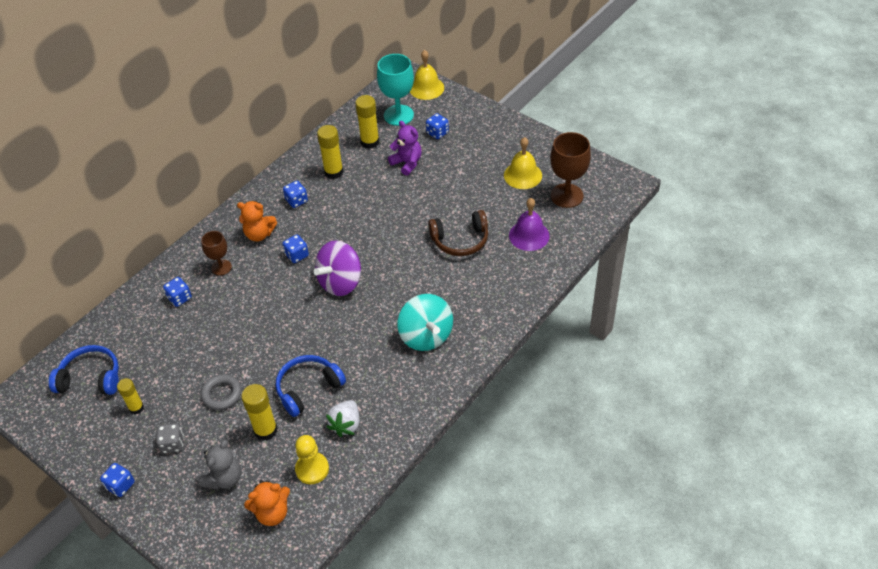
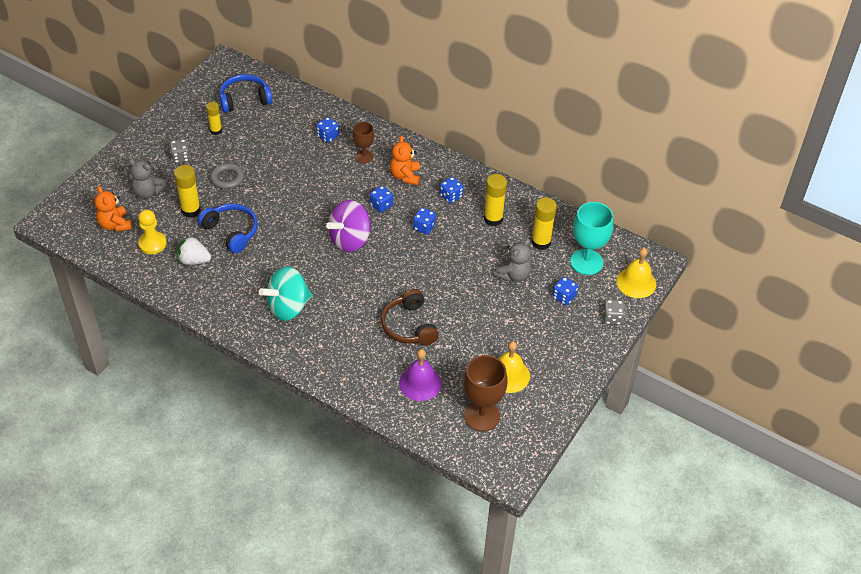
camera: 80 degrees right, 0 degrees up
(90, 378) = (245, 100): blue headphones -> blue headphones turned 105 degrees counterclockwise
(120, 485) = (146, 135): blue dice -> blue dice (424, 227)
(340, 282) = (350, 240): purple spinning top -> purple spinning top turned 75 degrees counterclockwise
(407, 163) = (514, 275): purple teddy bear -> grey teddy bear
(464, 106) = (612, 318): none -> grey dice

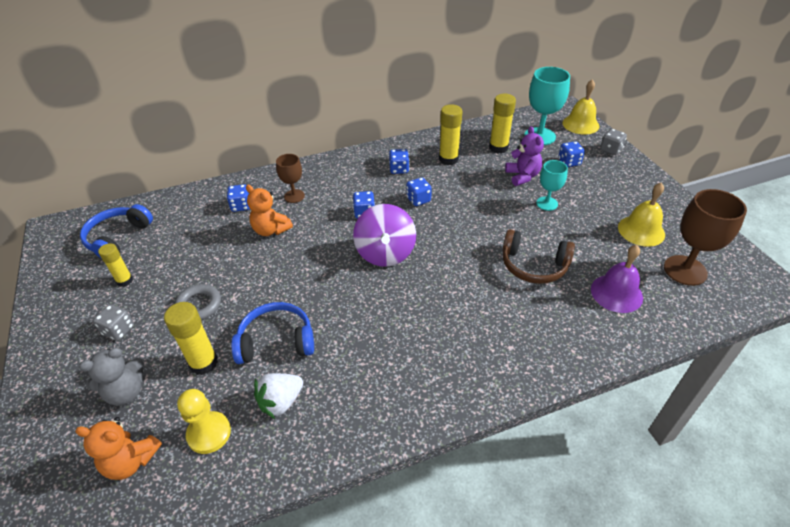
camera: 50 degrees left, 5 degrees down
(288, 307) = (433, 347): turquoise spinning top -> none
(405, 176) = (346, 183): orange teddy bear -> orange teddy bear (271, 230)
(490, 305) = (547, 203): none -> turquoise goblet
(514, 275) = (522, 176): grey teddy bear -> purple teddy bear

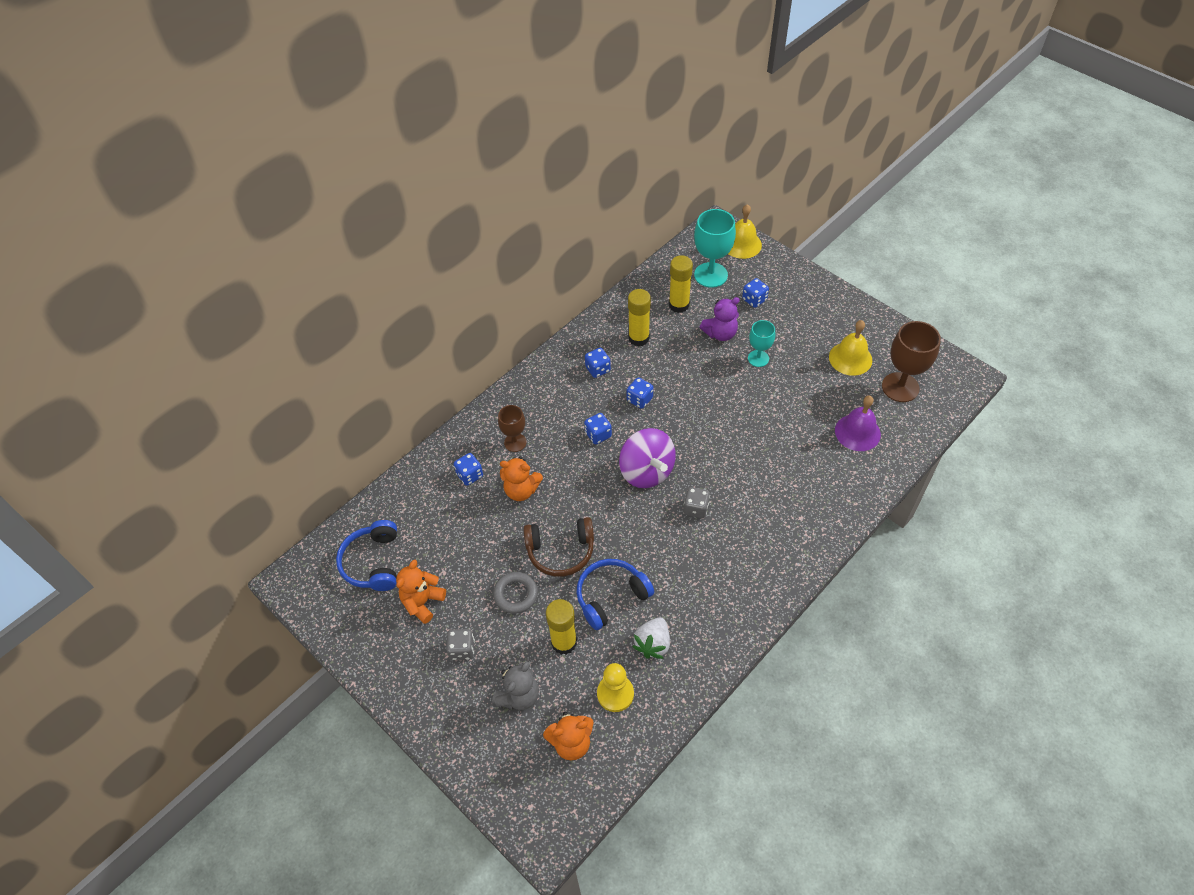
camera: 25 degrees left, 10 degrees up
(124, 280) = (422, 602): yellow glue stick -> orange teddy bear
(522, 176) = (720, 333): purple teddy bear -> purple teddy bear turned 105 degrees clockwise
(534, 265) = (780, 431): brown headphones -> brown headphones (560, 551)
(610, 150) = (784, 269): grey dice -> grey dice (696, 508)

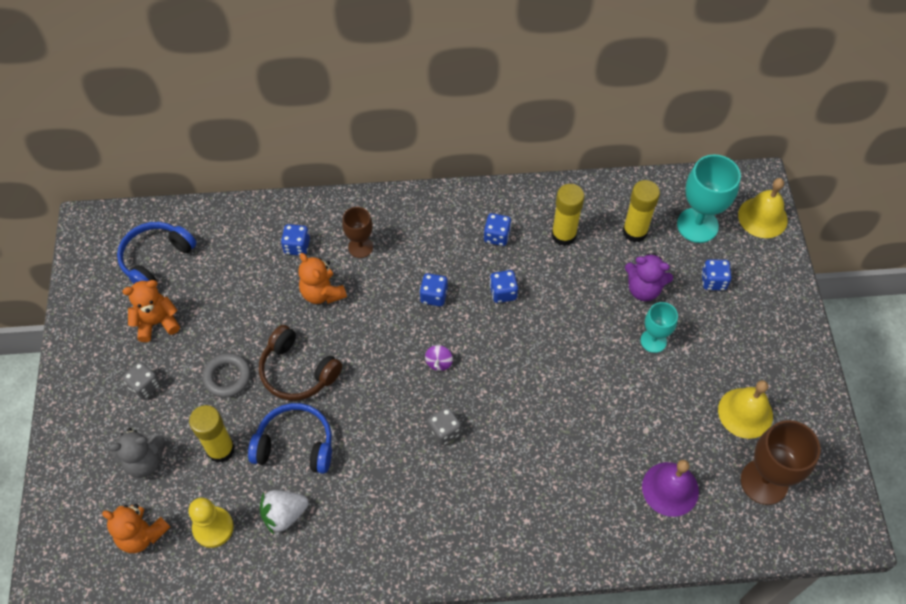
camera: 40 degrees right, 5 degrees up
(646, 471) = (439, 362): purple spinning top -> purple spinning top, size x0.40

